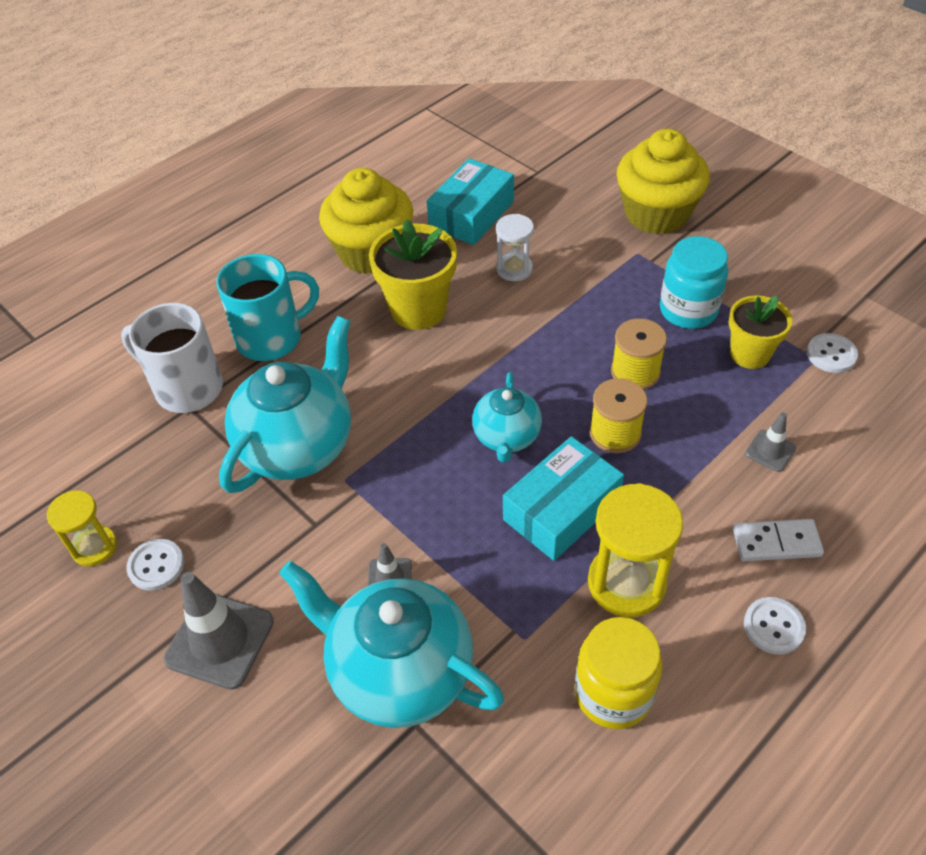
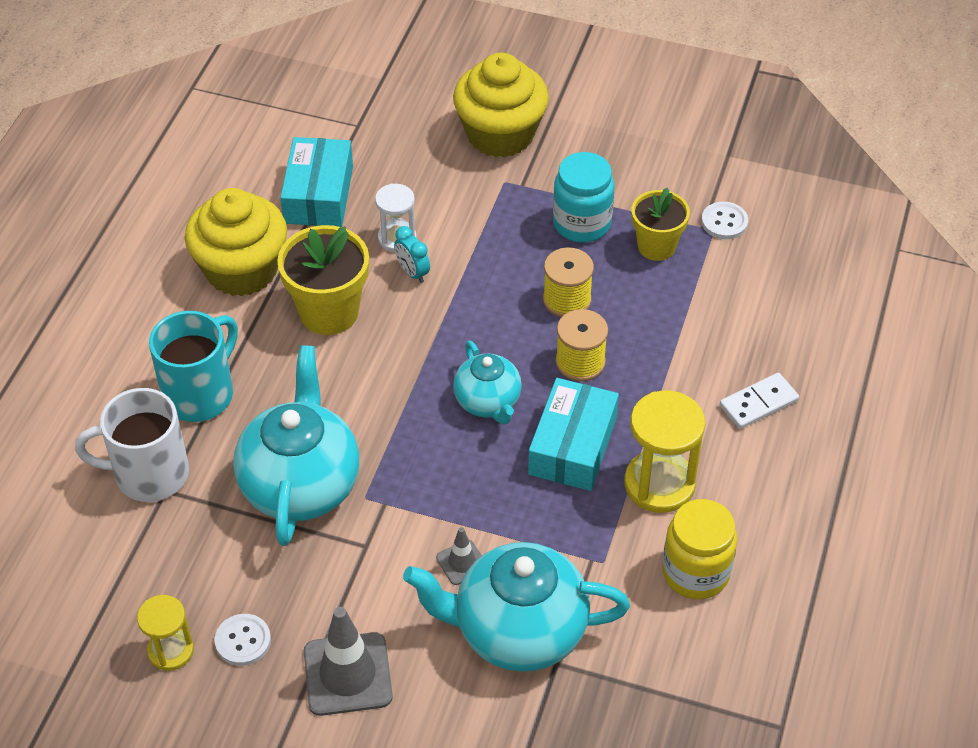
camera: 30 degrees left, 0 degrees up
(510, 301) = (412, 272): none -> turquoise clock
(770, 451) = (716, 328): grey traffic cone -> none
(773, 627) = (789, 470): white button -> none

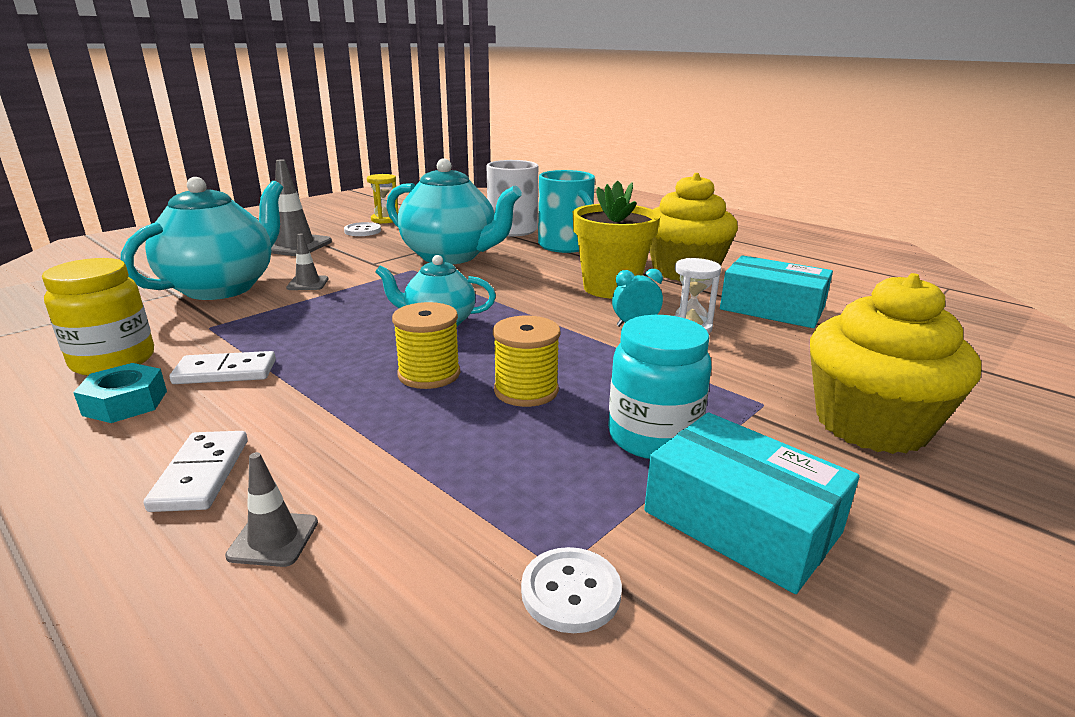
camera: 115 degrees right, 25 degrees down
(572, 446) = (337, 344): turquoise box -> turquoise box (741, 522)
(656, 246) = (564, 487): yellow flower pot -> none
(659, 484) = (225, 372): yellow hourglass -> white domino
(733, 506) = (125, 403): none -> turquoise nut
(773, 338) = (273, 539): none -> grey traffic cone

